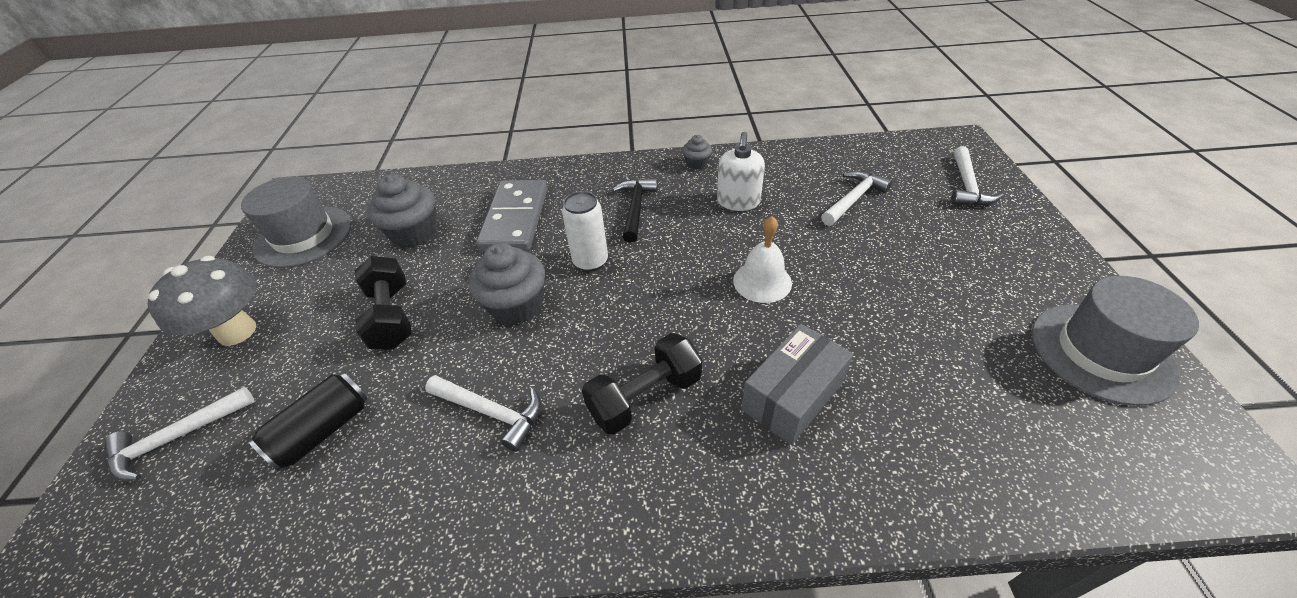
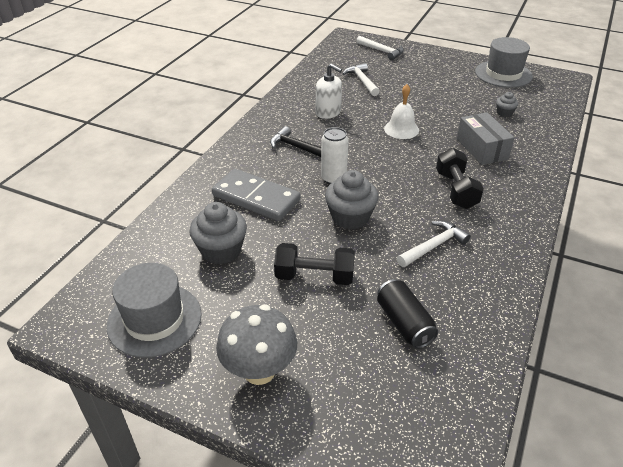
camera: 65 degrees left, 5 degrees down
(177, 438) = (362, 409): white hammer -> none
(696, 163) = (274, 112): grey cupcake -> grey cupcake (504, 113)

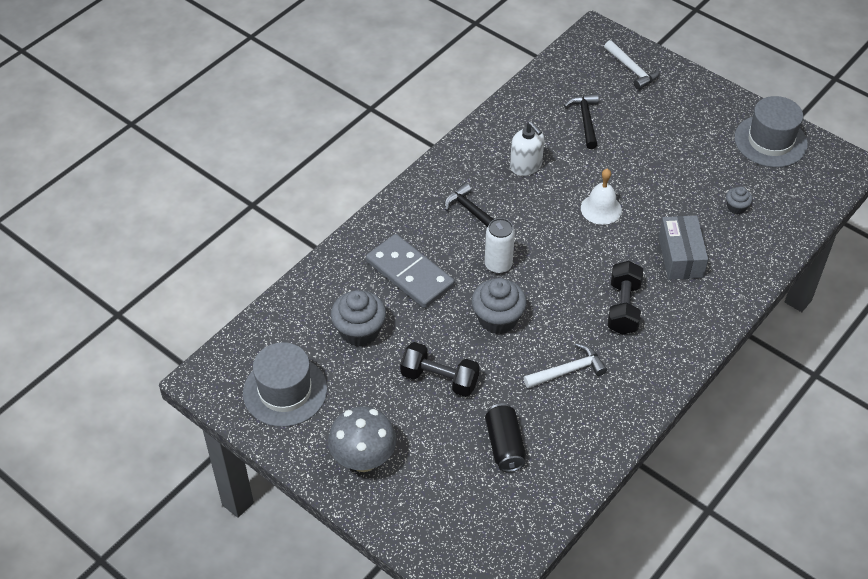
camera: 15 degrees right, 10 degrees up
(362, 81) = (585, 120): white hammer -> black hammer

